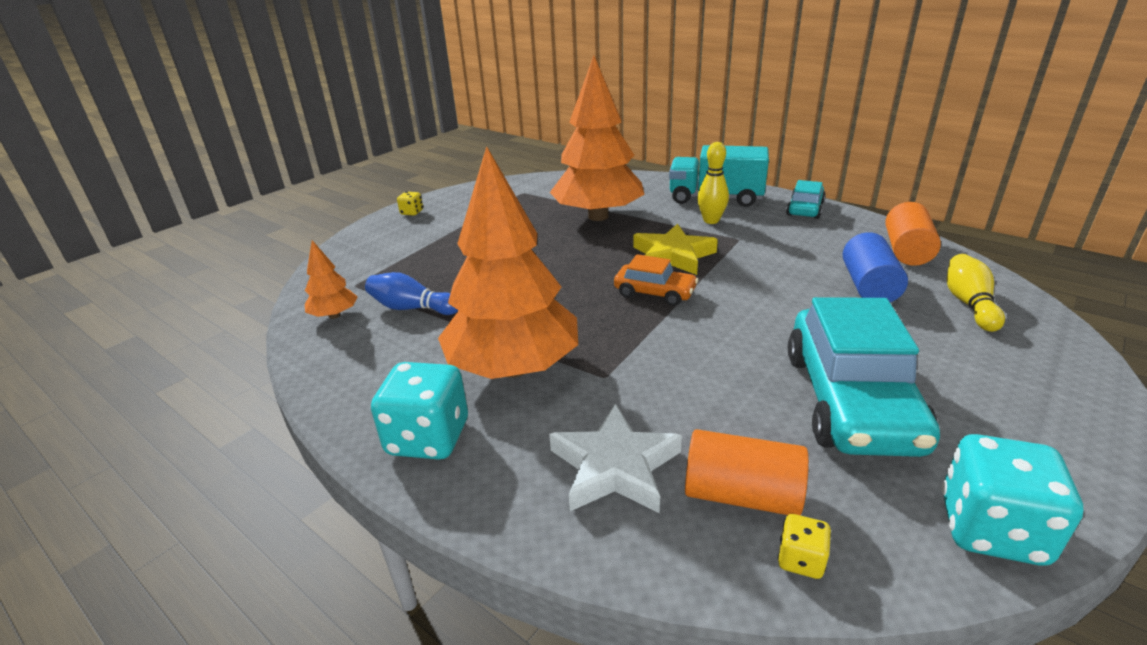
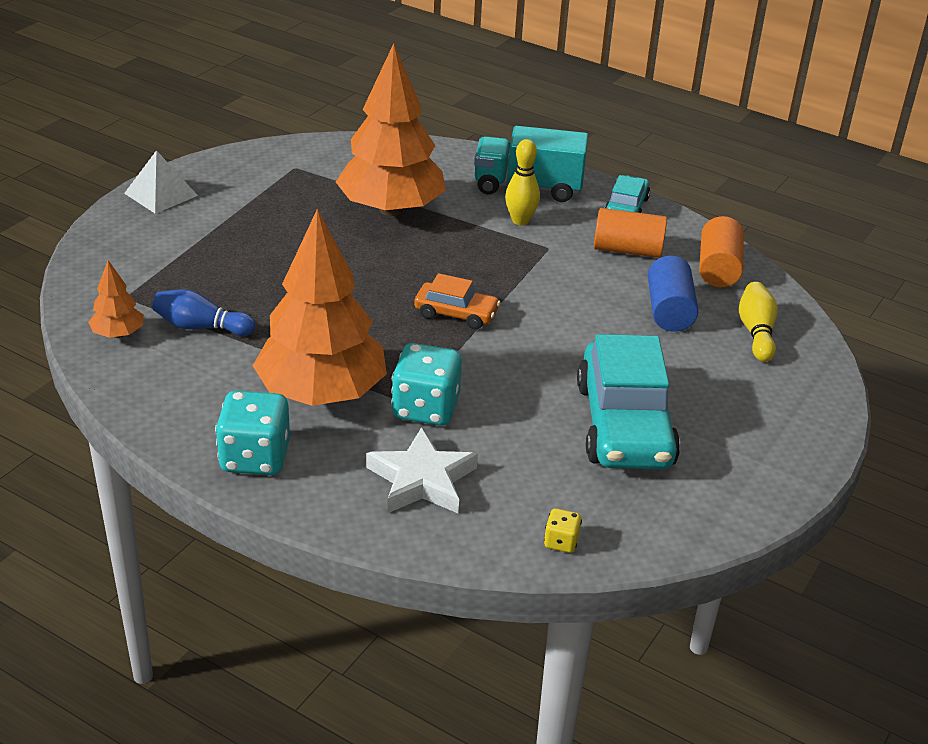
camera: 10 degrees left, 5 degrees up
(412, 212) = (161, 194): yellow dice -> white pyramid
(673, 256) = (476, 268): yellow star -> none
(741, 495) = (523, 499): orange cylinder -> orange cylinder (627, 250)
(991, 529) = (702, 520): turquoise dice -> turquoise dice (425, 408)

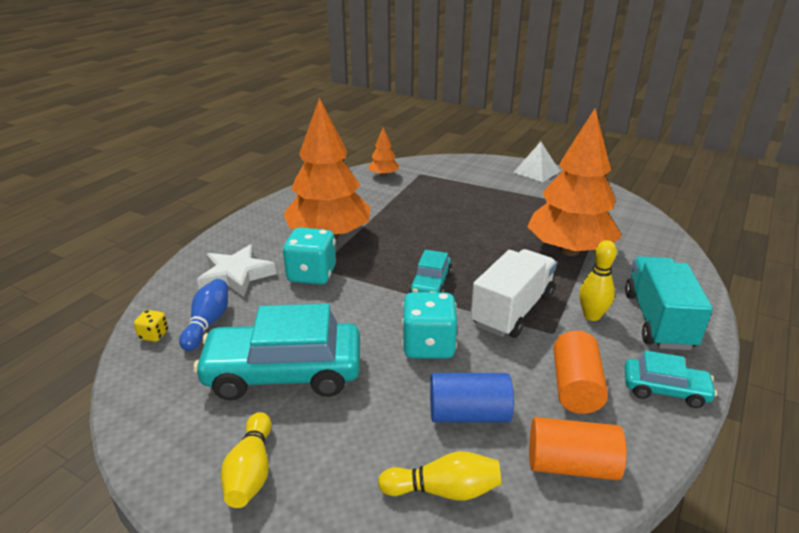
camera: 90 degrees right, 5 degrees down
(201, 327) = (394, 195): blue bowling pin -> blue bowling pin (208, 323)
(255, 458) = (269, 220): turquoise dice -> turquoise dice (428, 345)
(456, 314) = (431, 284): orange car -> turquoise car
(511, 265) = (512, 310): none -> white truck
(760, 439) = (251, 472): none -> yellow bowling pin

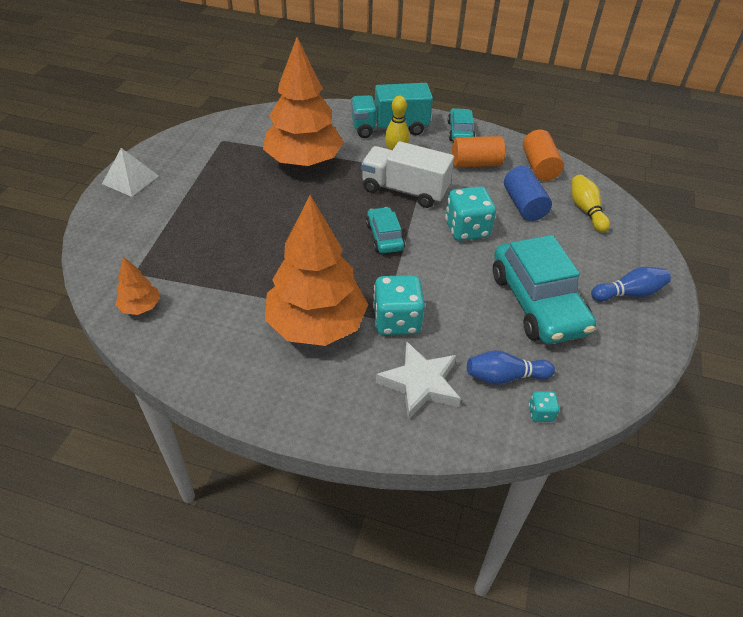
camera: 105 degrees left, 15 degrees up
(154, 335) = (541, 413): yellow dice -> turquoise dice
(251, 472) = (629, 293): yellow bowling pin -> blue bowling pin
(431, 284) = (384, 237): turquoise car -> turquoise car turned 105 degrees counterclockwise

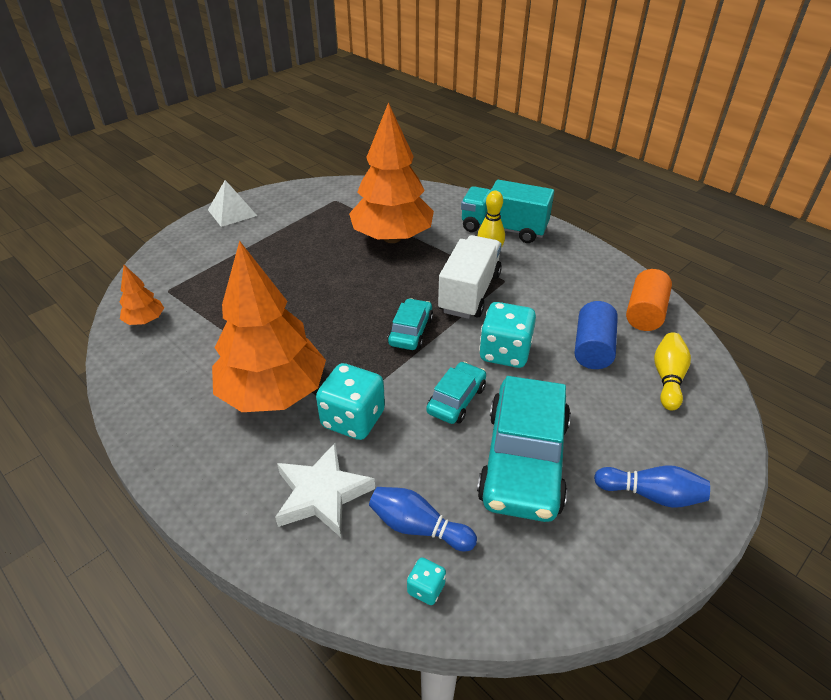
camera: 30 degrees right, 5 degrees down
(405, 190) = (469, 293): white truck -> white truck turned 60 degrees clockwise
(460, 132) = (578, 252): turquoise car -> turquoise car (456, 400)
(475, 163) = (570, 288): orange cylinder -> none

